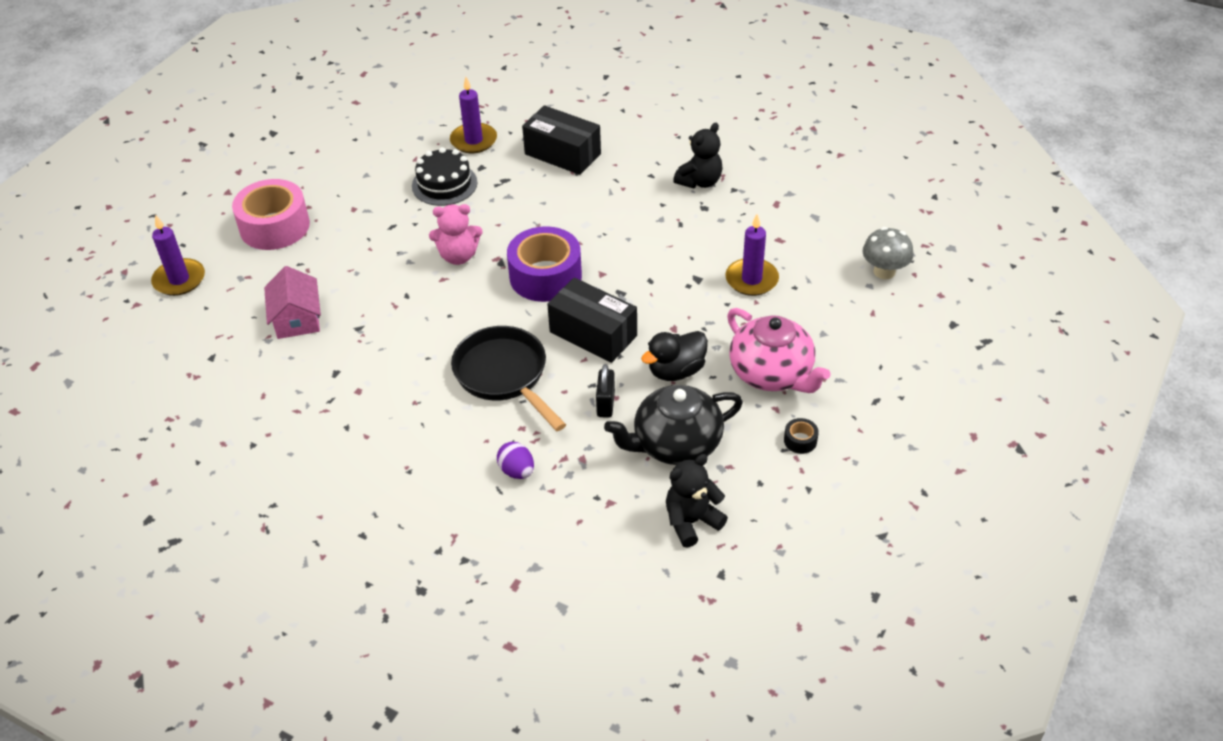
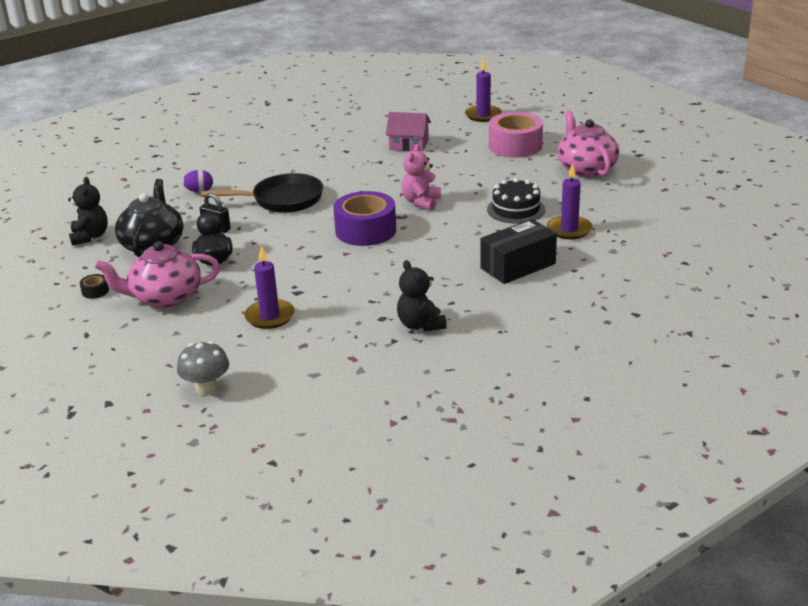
camera: 115 degrees right, 15 degrees down
(323, 160) = (586, 169): none -> pink teapot
(593, 334) = (285, 237): black box -> none

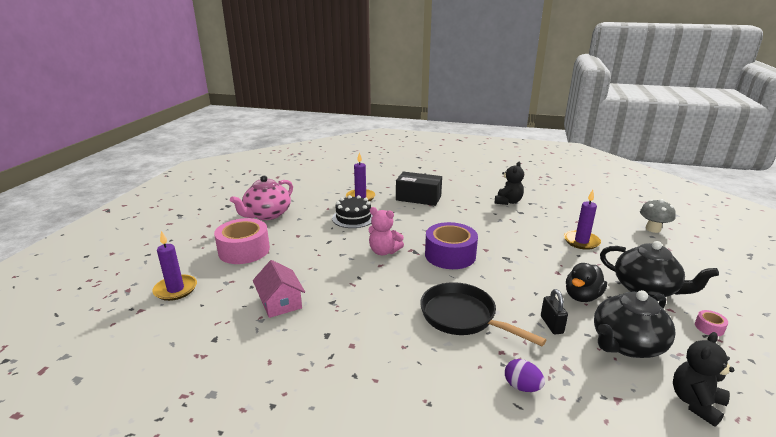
camera: 130 degrees left, 5 degrees down
(95, 291) = (709, 327): black tape -> pink tape
(165, 297) = (646, 289): pink teapot -> black teapot
(421, 202) = (384, 251): pink teddy bear -> pink teddy bear turned 45 degrees clockwise

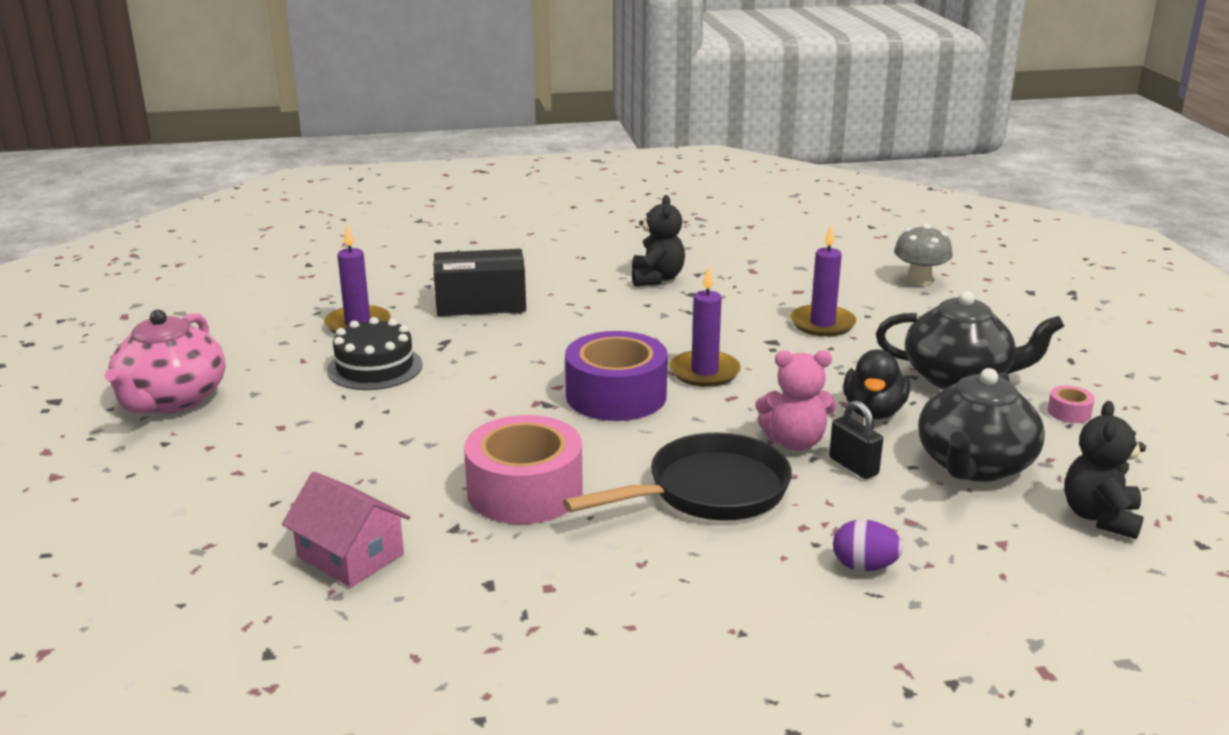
camera: 25 degrees left, 0 degrees up
(175, 289) = (91, 593): purple candle -> purple candle (704, 372)
(244, 250) = (182, 482): pink tape -> pink tape (525, 491)
(384, 251) = (487, 417): pink teddy bear -> pink teddy bear (794, 442)
(463, 317) = (708, 492): black pan -> black pan turned 135 degrees clockwise

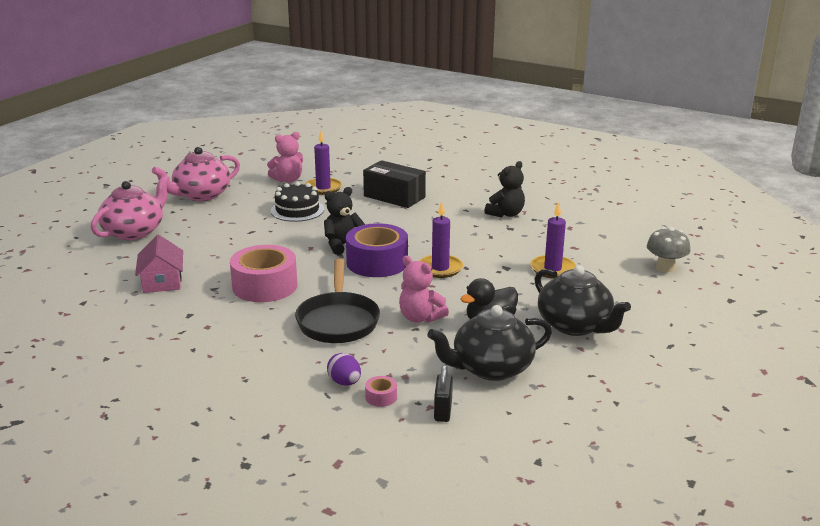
camera: 40 degrees right, 0 degrees up
(151, 500) = (134, 232): none -> pink teapot
(281, 330) = (288, 180): none -> pink teddy bear
(708, 492) = (338, 321): black pan -> black pan turned 75 degrees clockwise
(853, 466) = (427, 341): black padlock -> black padlock (443, 411)
(1069, 412) = (605, 369): pink tape -> pink tape (381, 397)
(1100, 517) = (508, 422): black teddy bear -> black teddy bear (343, 245)

